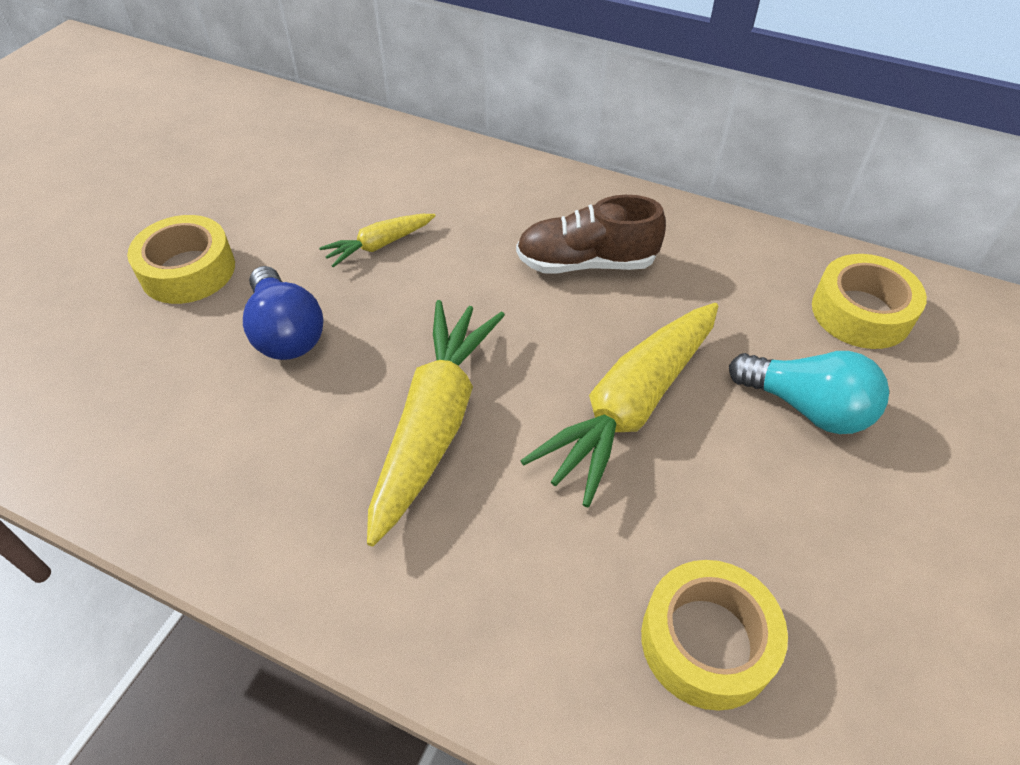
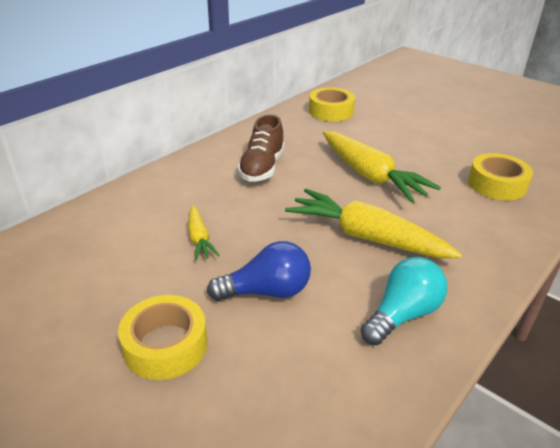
camera: 75 degrees left, 15 degrees down
(807, 407) = (381, 135): turquoise light bulb -> turquoise light bulb (403, 314)

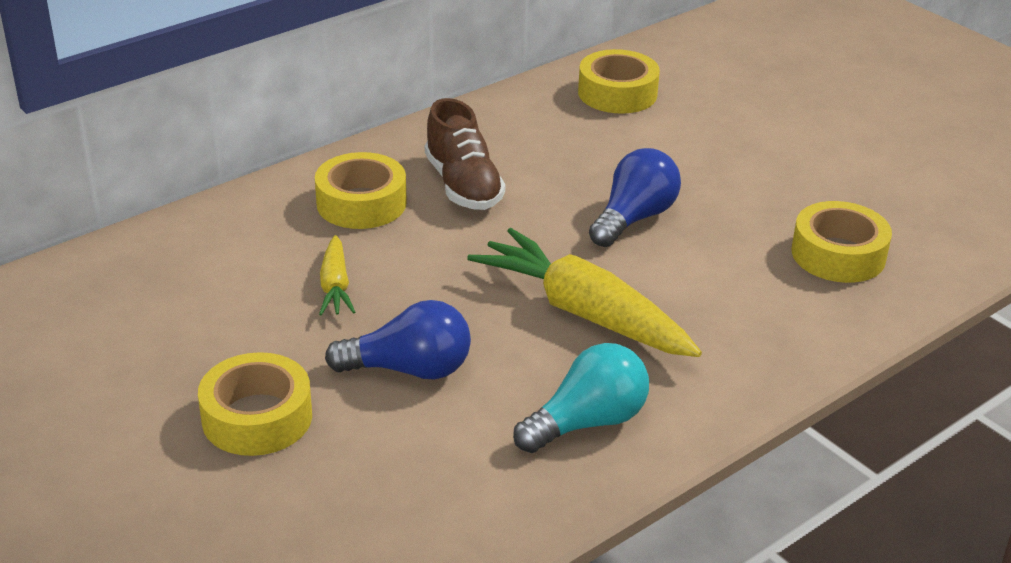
camera: 10 degrees right, 0 degrees up
(202, 184) = (361, 203): none -> yellow tape
(262, 168) = (463, 185): brown shoe -> brown shoe turned 45 degrees counterclockwise
(371, 176) = (634, 218): yellow carrot -> blue light bulb

